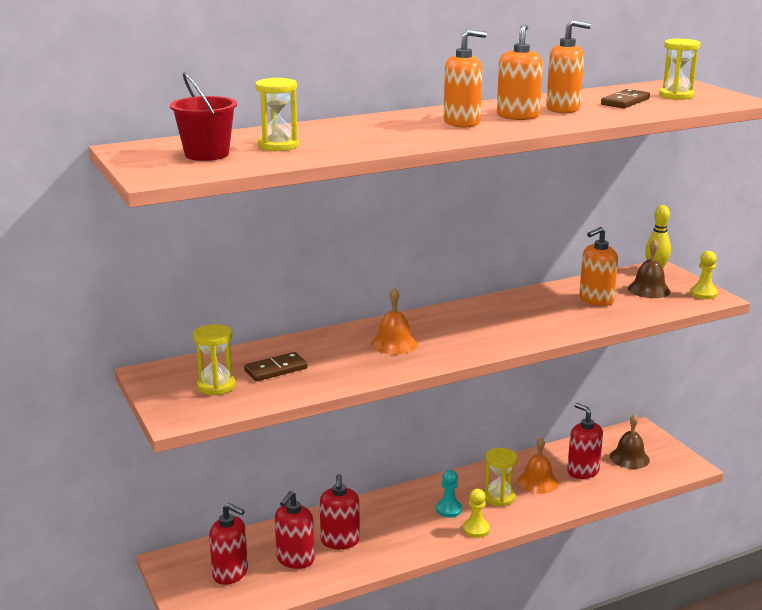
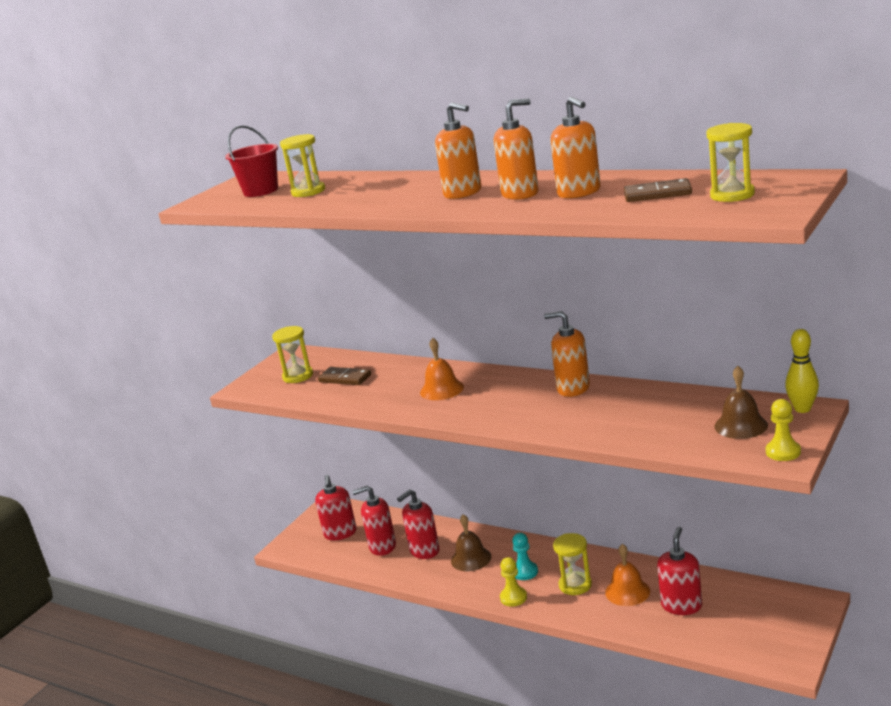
camera: 60 degrees right, 0 degrees up
(596, 300) = (666, 415): orange soap dispenser -> orange soap dispenser (573, 388)
(629, 458) = (747, 620): brown bell -> brown bell (471, 558)

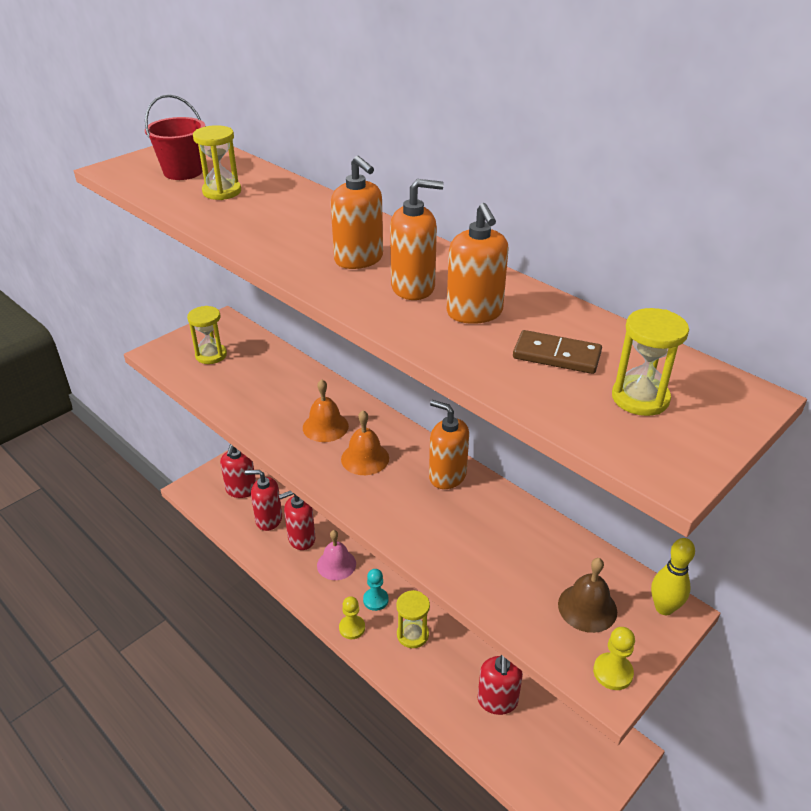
camera: 10 degrees right, 15 degrees up
(345, 378) = (249, 375): brown domino -> none
(471, 558) = (336, 564): brown bell -> pink bell
(627, 591) = (456, 662): orange bell -> orange bell (365, 458)
(681, 605) = (497, 701): red soap dispenser -> red soap dispenser turned 150 degrees clockwise

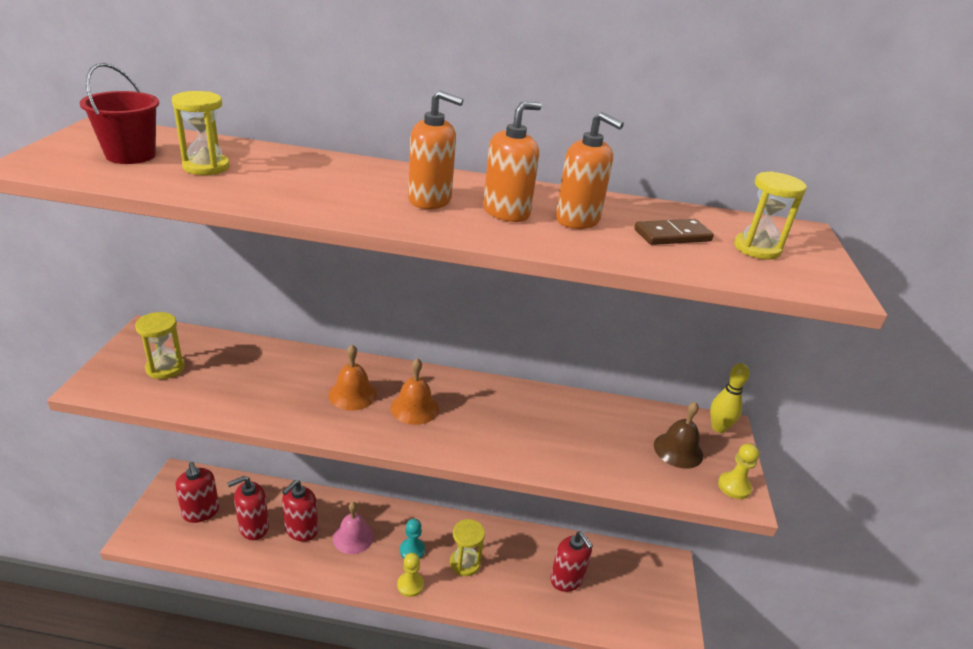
camera: 40 degrees left, 5 degrees down
(447, 476) = (494, 396): orange soap dispenser -> none

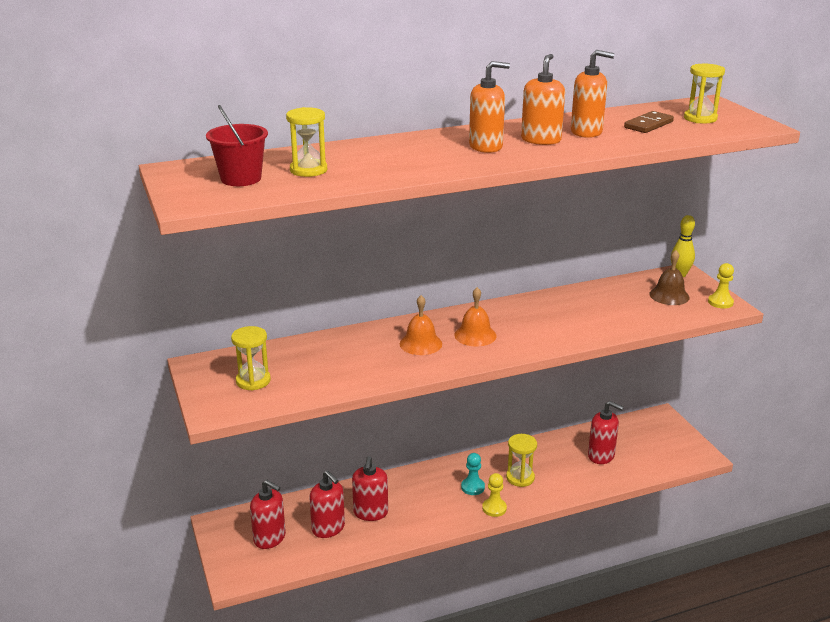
camera: 25 degrees left, 5 degrees down
(253, 527) = (328, 528): red soap dispenser -> red soap dispenser turned 75 degrees counterclockwise
(353, 537) = (417, 499): pink bell -> none

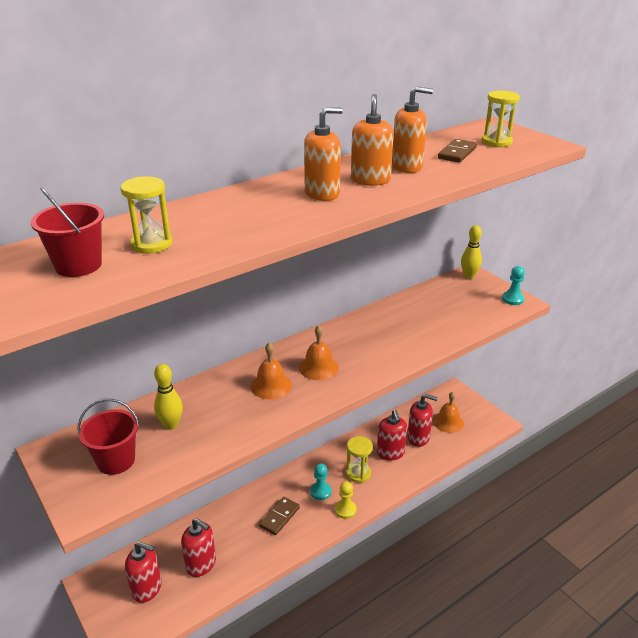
camera: 15 degrees left, 5 degrees up
(253, 381) = (116, 460): yellow hourglass -> red bucket
(312, 361) = (171, 425): none -> yellow bowling pin
(370, 513) = (236, 538): red soap dispenser -> red soap dispenser (390, 453)
(421, 502) = (279, 517): none -> brown domino
(642, 446) = (448, 422): none -> orange bell
(669, 295) = (469, 298): brown bell -> none
(720, 302) = (512, 299): yellow pawn -> turquoise pawn

